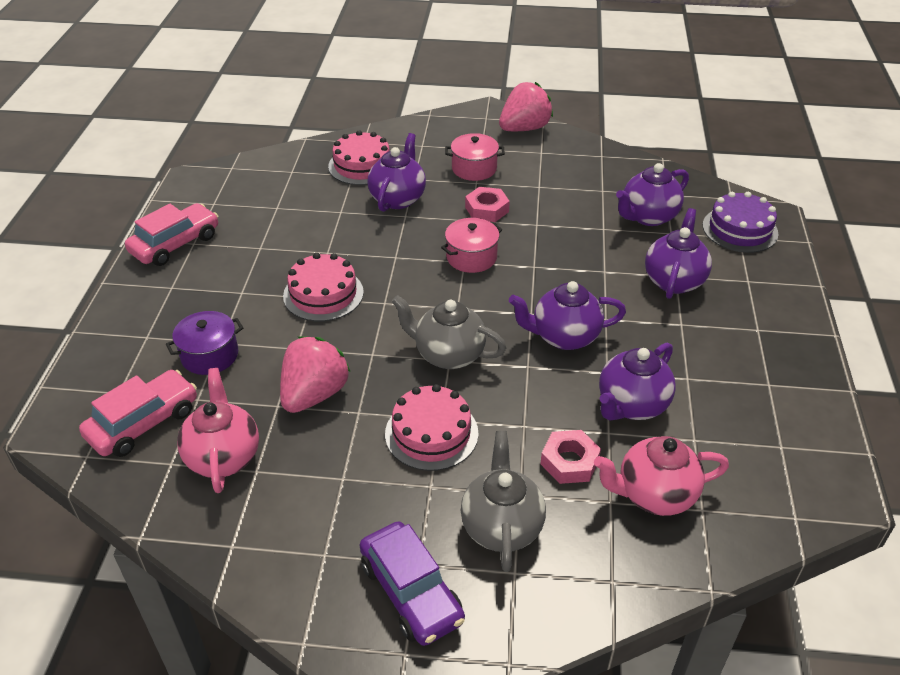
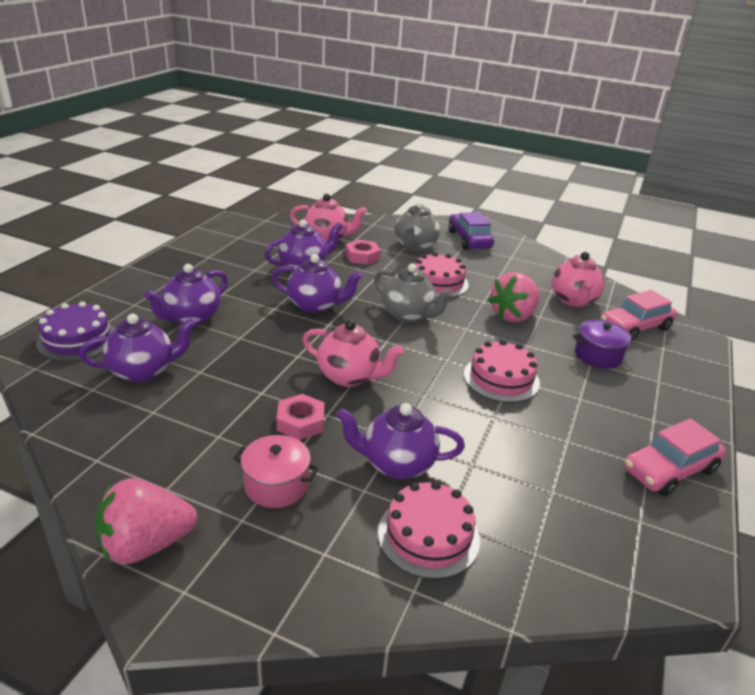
camera: 165 degrees left, 10 degrees down
(398, 198) = (397, 464): purple teapot -> purple teapot turned 60 degrees clockwise
(471, 257) = (349, 376): pink pot -> pink teapot

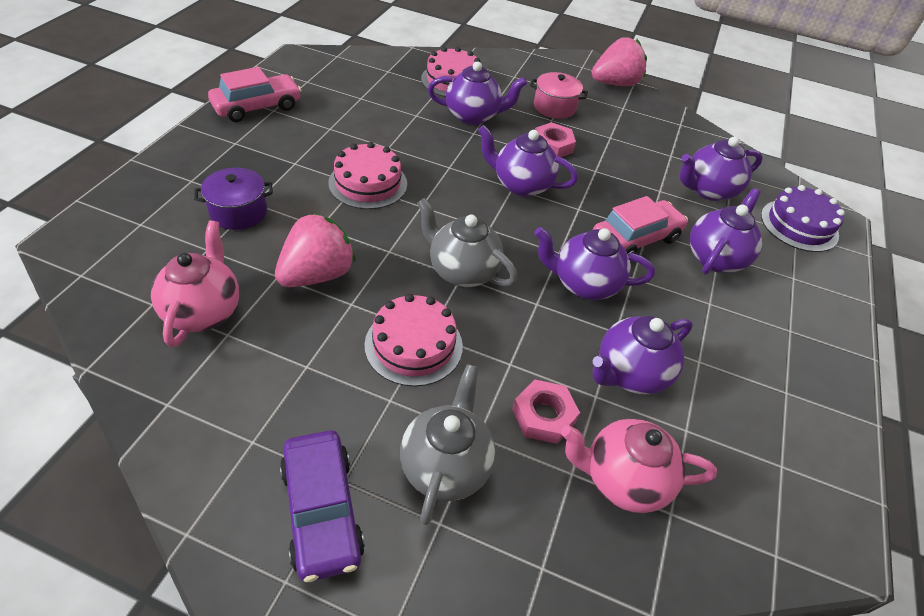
camera: 175 degrees right, 15 degrees up
(349, 376) = (521, 185): pink teapot -> purple teapot
(635, 327) = (147, 258): pink car -> pink car (635, 238)

